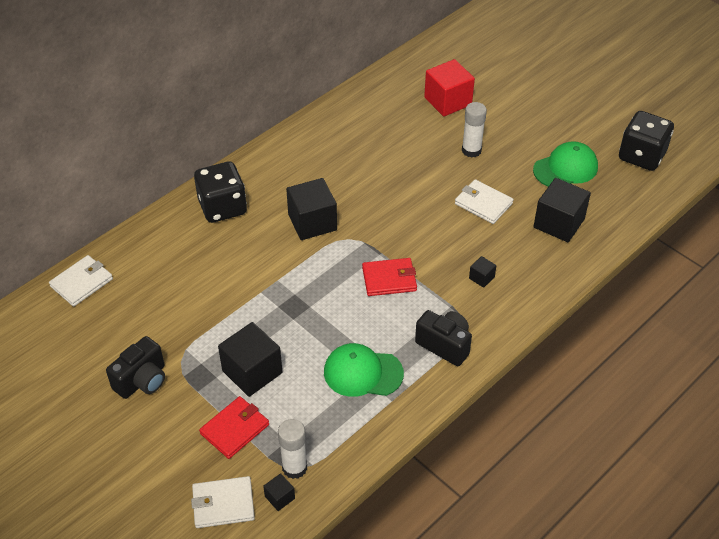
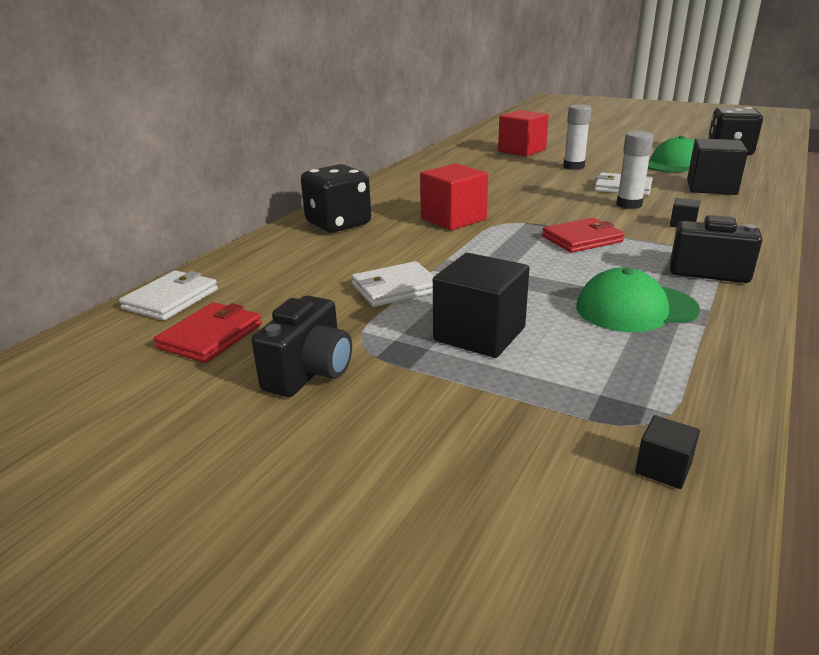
camera: 15 degrees left, 20 degrees down
(223, 504) = (568, 503): white wallet -> white wallet (395, 288)
(235, 429) = (504, 397): red wallet -> red wallet (211, 336)
(294, 467) = (646, 423): white glue stick -> white glue stick (629, 204)
(312, 222) = (453, 219): black cube -> red cube

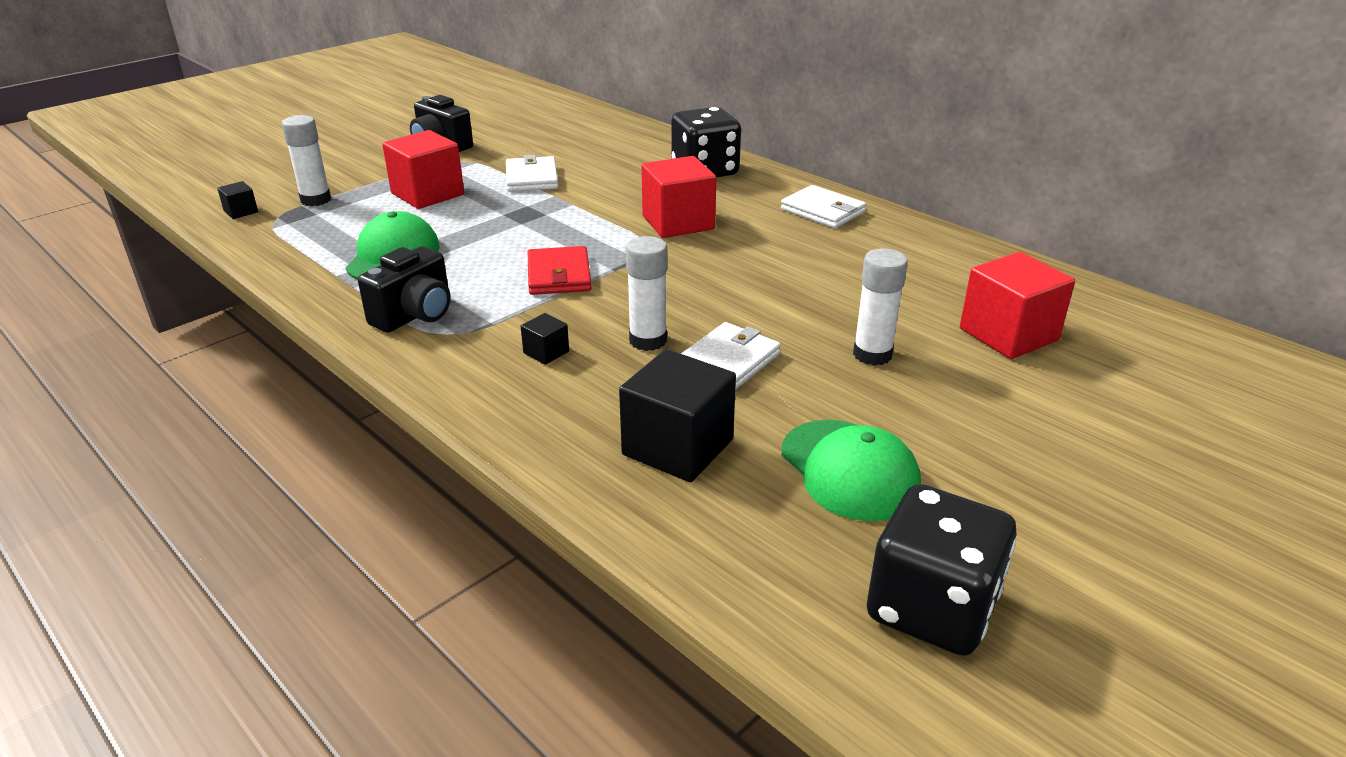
camera: 105 degrees right, 5 degrees up
(171, 299) = (587, 115): white wallet -> white wallet (823, 211)
(211, 336) = (517, 125): red wallet -> none
(479, 334) = (427, 194): black cube -> red cube
(563, 411) = (316, 200): none -> white glue stick

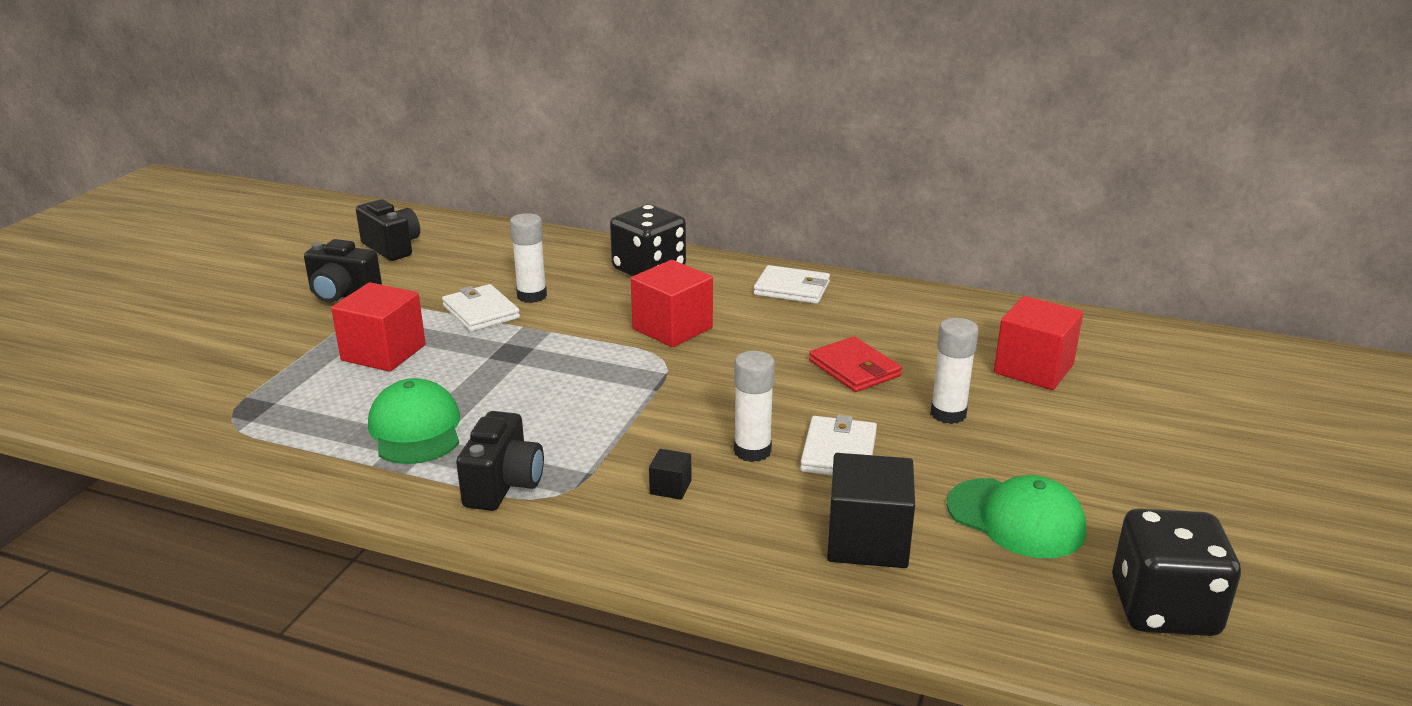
camera: 25 degrees left, 5 degrees down
(241, 212) = (178, 420): black cube -> none
(316, 200) = (258, 387): white glue stick -> white glue stick (532, 296)
(512, 117) = (392, 248): none -> black camera
(559, 275) = (608, 408): red wallet -> red wallet (854, 368)

